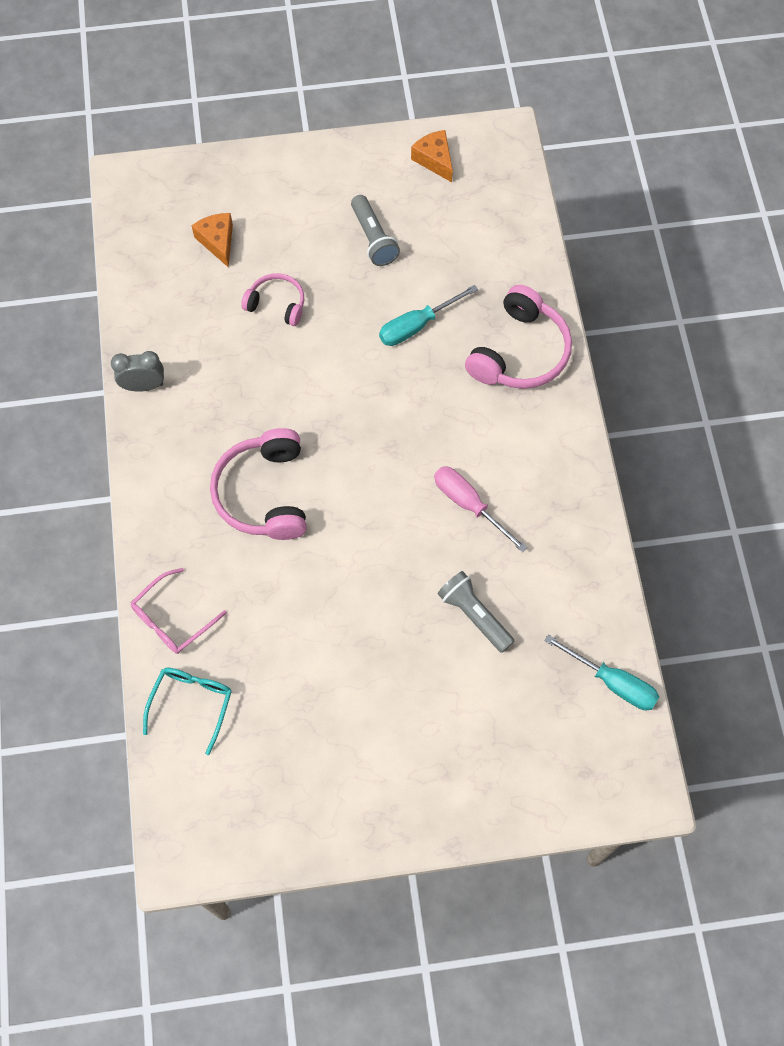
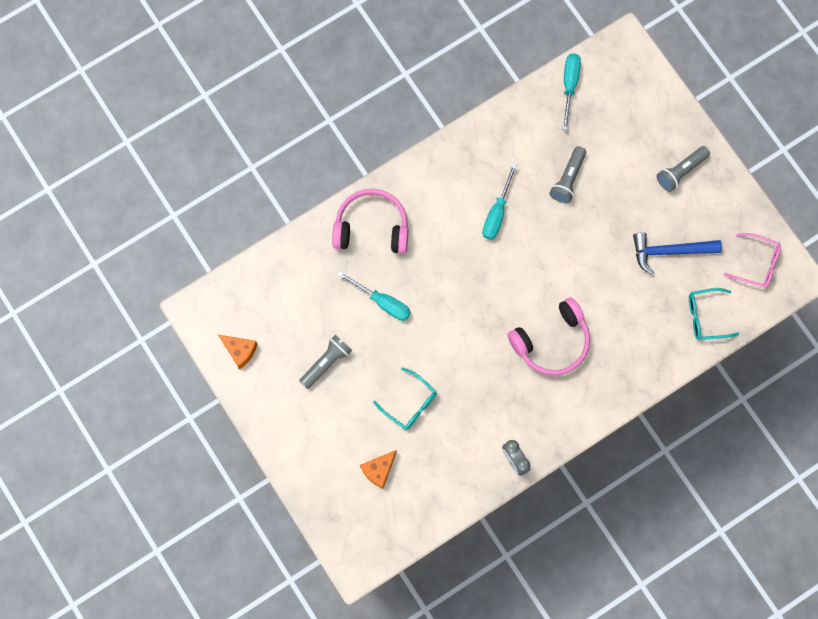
camera: 115 degrees left, 10 degrees up
(172, 619) = (661, 355): pink glasses -> pink glasses (757, 264)
(277, 304) = (410, 403): pink headphones -> turquoise glasses
(306, 700) = (669, 251): none -> blue hammer
(414, 775) = (680, 171): none -> grey flashlight
(434, 160) = (239, 351): orange cheese -> orange cheese turned 90 degrees counterclockwise
(469, 505) = (497, 213): pink screwdriver -> turquoise screwdriver

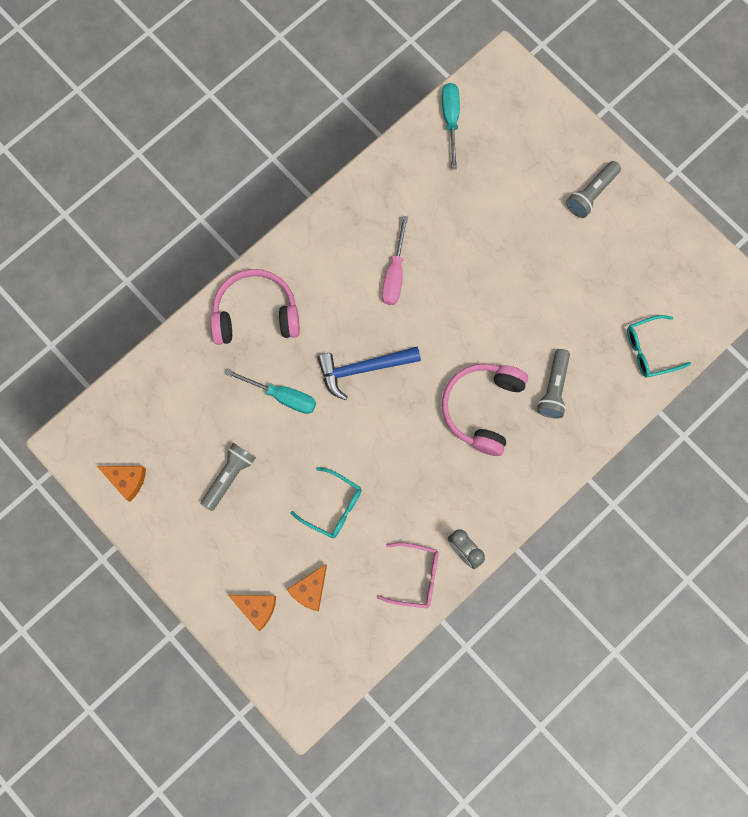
camera: 10 degrees left, 0 degrees up
(331, 477) = (256, 608): none -> orange cheese
(497, 213) = (395, 274): turquoise screwdriver -> pink screwdriver
(552, 342) = (482, 408): pink headphones -> pink headphones turned 150 degrees clockwise
(567, 179) = (467, 223): grey flashlight -> grey flashlight (553, 388)
(669, 251) = (595, 284): blue hammer -> blue hammer (362, 369)
(757, 264) = (695, 281): pink glasses -> pink glasses (415, 577)

